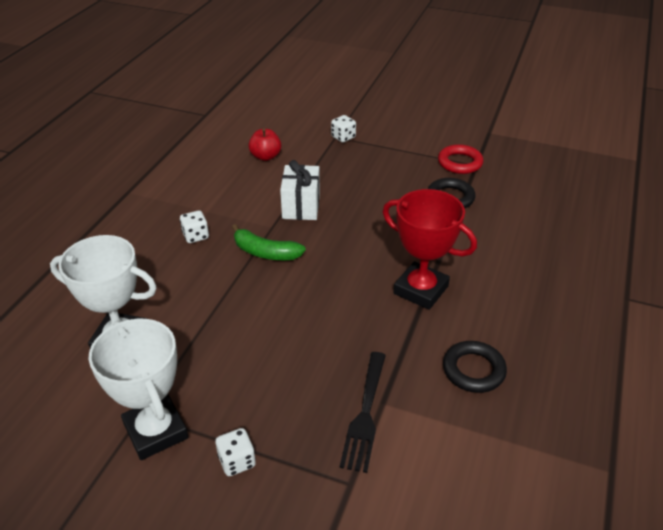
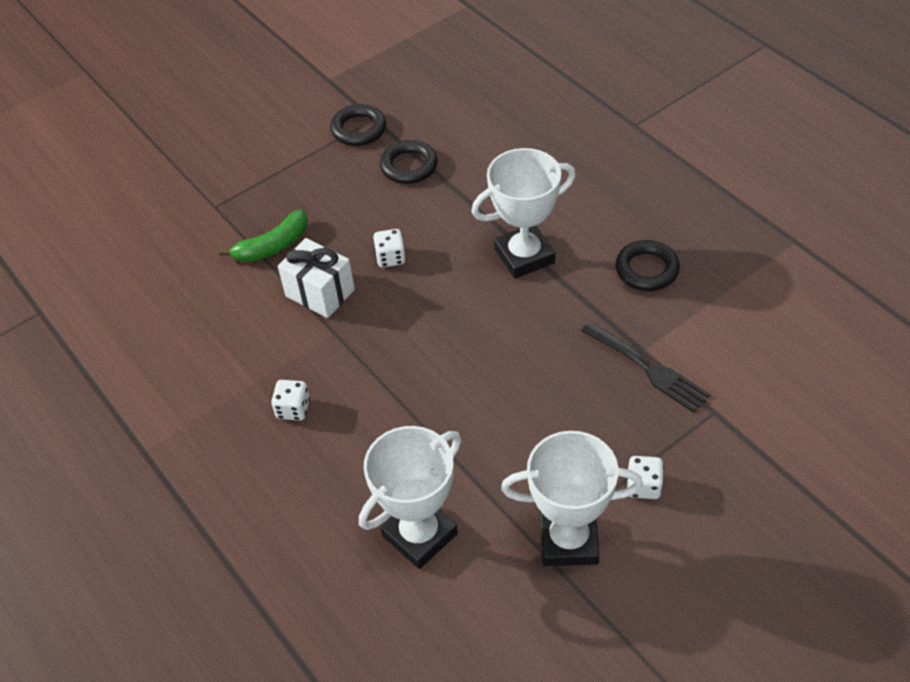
camera: 55 degrees left, 10 degrees up
(265, 156) = (195, 286): red apple -> none
(265, 252) = (373, 355): green banana -> green banana (273, 246)
(343, 137) = (222, 200): white dice -> white dice (390, 258)
(421, 290) = (524, 256): red trophy -> white trophy
(460, 163) = (359, 129): red ring -> black ring

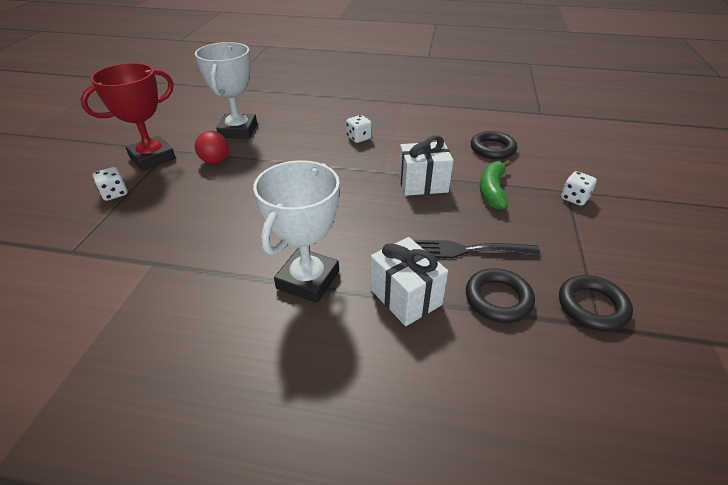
camera: 135 degrees right, 10 degrees down
(390, 258) = (408, 224): white dice -> white dice (574, 198)
(468, 202) = (405, 297): none -> white gift
(495, 478) = (215, 161): none -> red ball
(568, 541) = (152, 157): white trophy -> red trophy
(647, 269) = (180, 331): black ring -> black ring (492, 149)
(648, 369) = (140, 253): black fork -> black fork (466, 250)

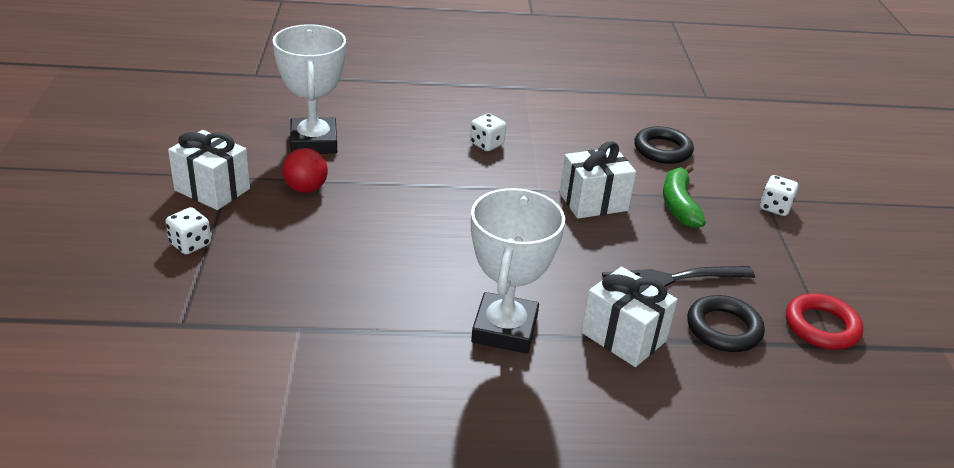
camera: 15 degrees left, 5 degrees down
(152, 157) = (212, 189): red trophy -> white gift
(592, 306) = (821, 326): black ring -> red ring

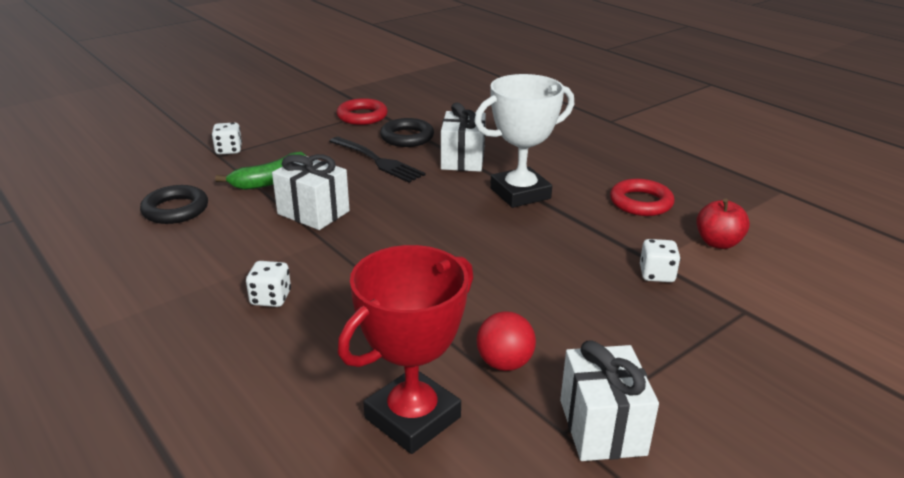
camera: 125 degrees left, 5 degrees down
(190, 244) = (683, 374): white dice -> white dice (656, 274)
(262, 394) = (718, 243): none -> red apple
(314, 142) = (412, 417): white trophy -> red trophy
(389, 402) = (641, 202): none -> red ring

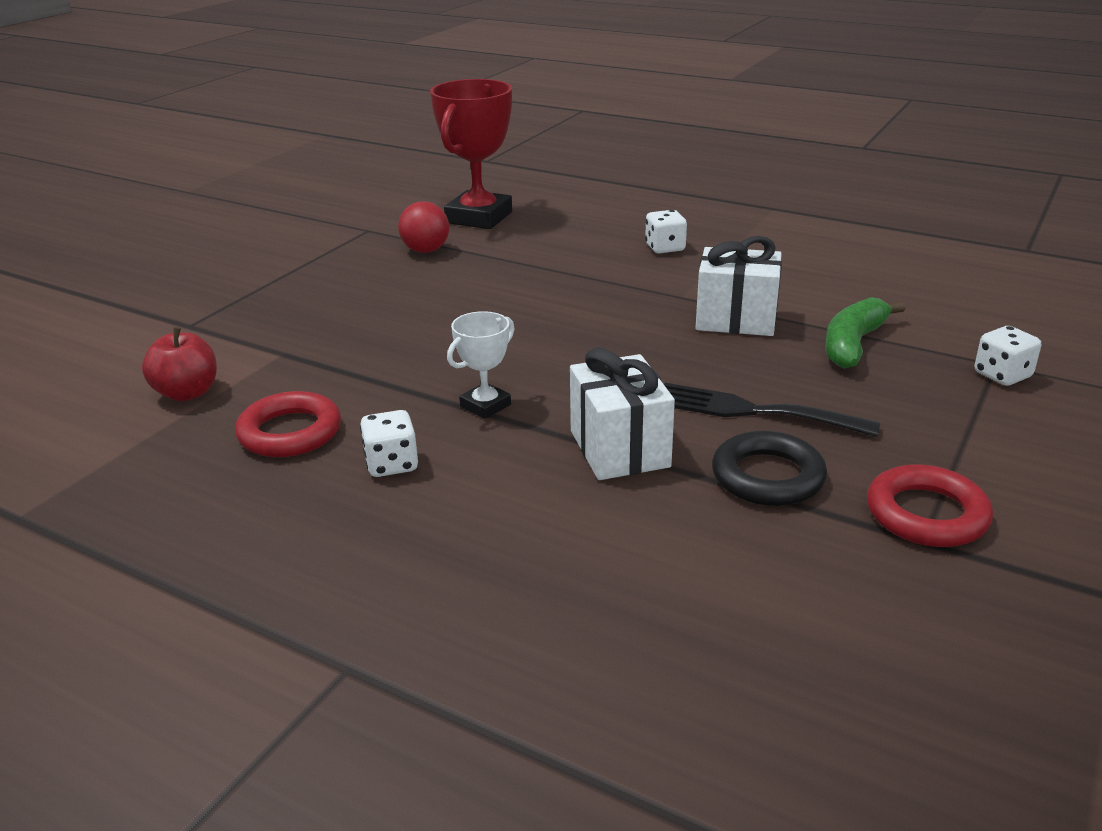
camera: 160 degrees right, 0 degrees up
(175, 210) = (894, 289): black ring -> none
(520, 193) = (485, 405): white trophy -> white trophy, size x0.50
(602, 427) = (340, 236): white gift -> none
(656, 274) = (281, 339): white dice -> white dice (391, 464)

